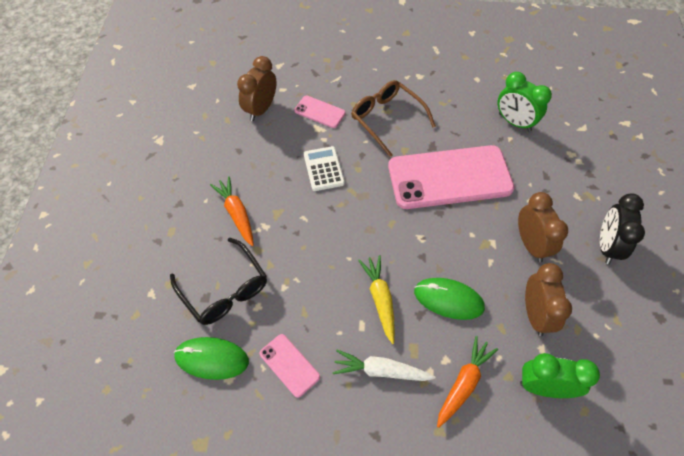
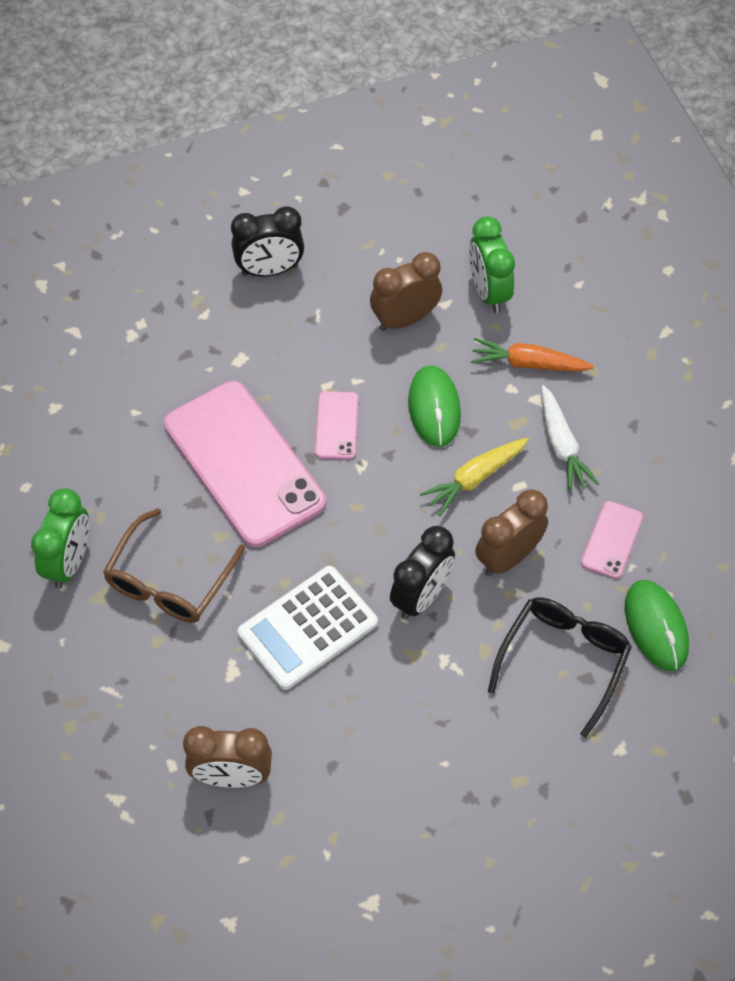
camera: 115 degrees left, 0 degrees up
(236, 214) = (445, 707): orange carrot -> none
(312, 231) = (421, 596): none -> black clock
(319, 112) = (197, 683): pink phone -> pink phone (336, 425)
(323, 169) = (307, 628): white calculator -> white calculator, size x1.54
(514, 122) = (100, 414): green clock -> green clock (69, 562)
(531, 244) = (308, 345): brown clock -> brown clock (508, 557)

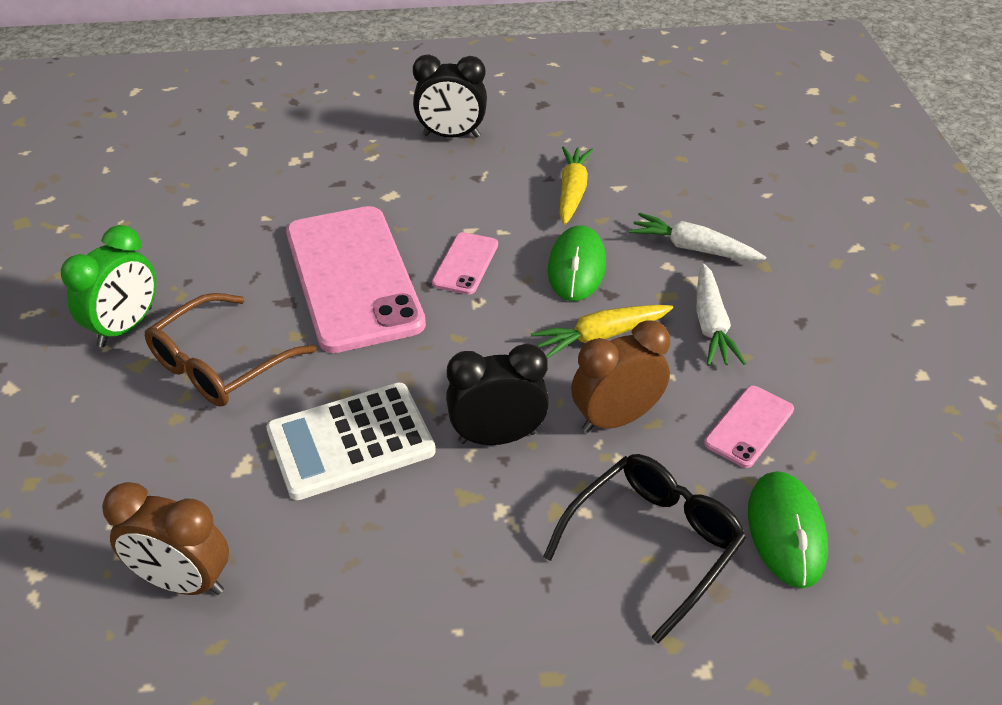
camera: 15 degrees right, 15 degrees down
(405, 319) = (572, 192): brown clock -> yellow carrot
(421, 596) = (497, 437): black clock -> black clock turned 150 degrees counterclockwise
(488, 292) = (667, 185): green clock -> none
(528, 364) = (693, 248): orange carrot -> white carrot

